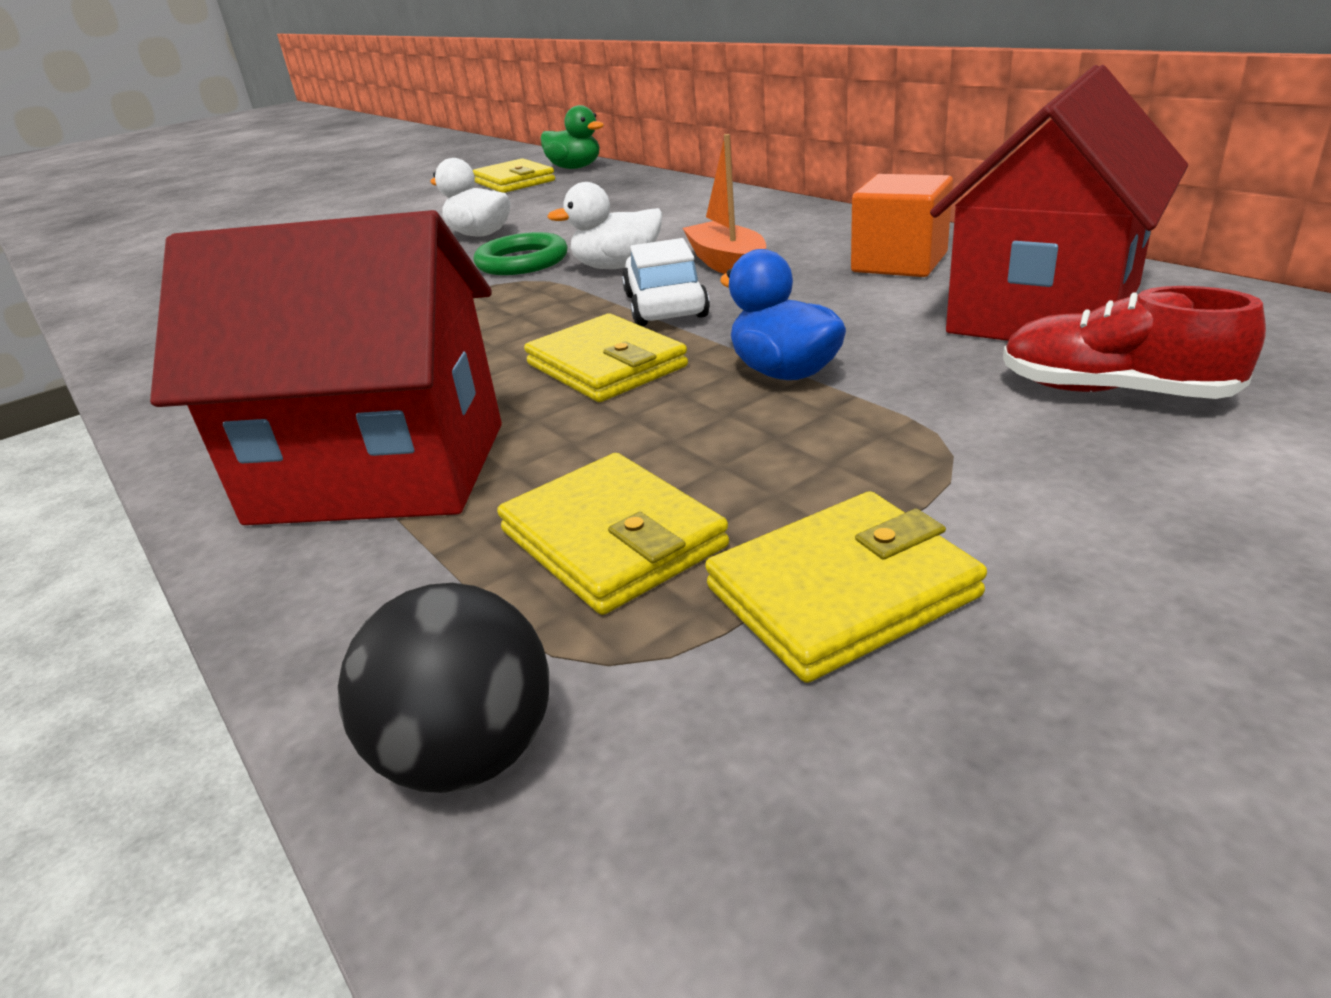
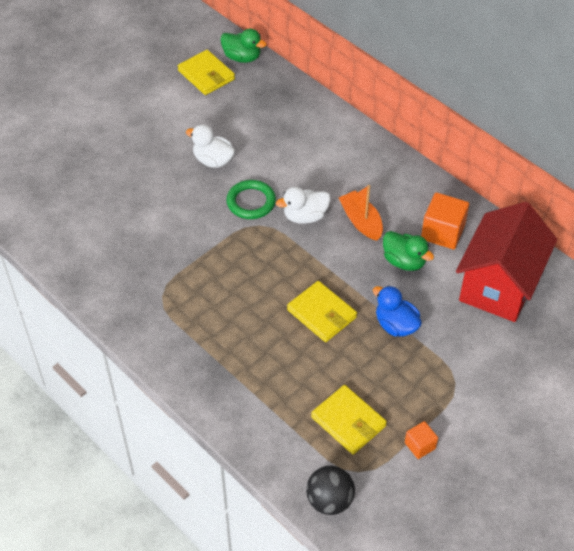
camera: 10 degrees left, 20 degrees up
(380, 472) = (253, 382): red house -> none
(665, 306) = (337, 262): white car -> none
(813, 296) = (404, 261): none -> green duck
(842, 592) = (420, 445): yellow wallet -> orange cube
(1113, 391) = (512, 348): red shoe -> none

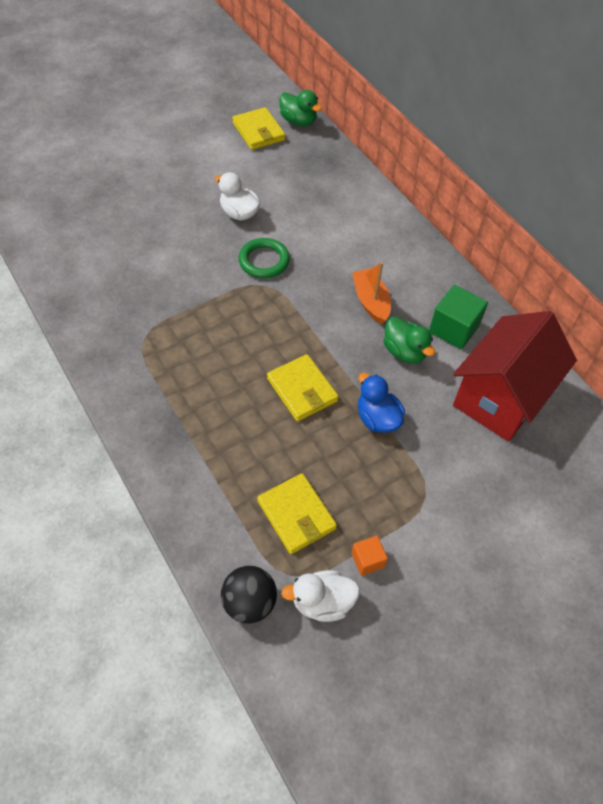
camera: 10 degrees right, 5 degrees up
(305, 216) = (314, 285): white duck -> white duck (322, 602)
(442, 232) = (453, 329): orange cube -> green cube

